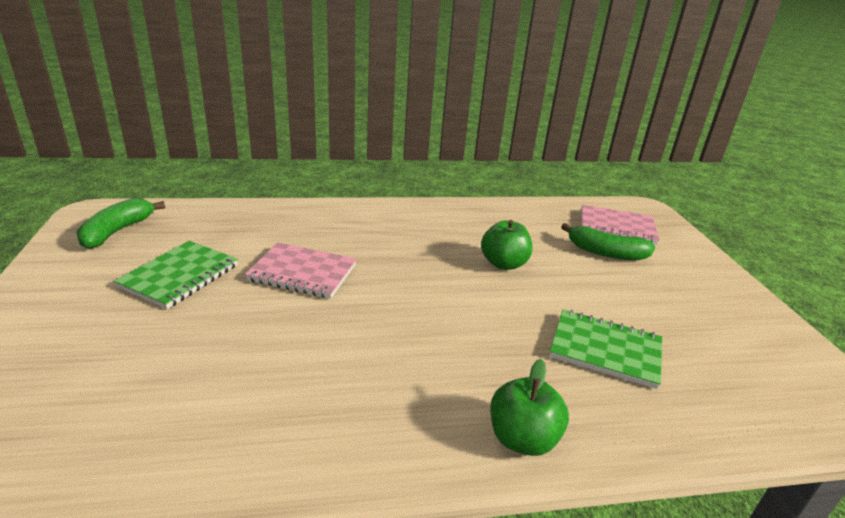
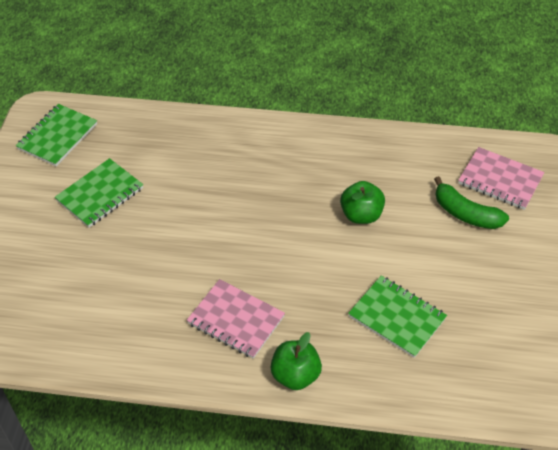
camera: 20 degrees right, 20 degrees up
(117, 231) = (57, 136): green banana -> green notebook
(302, 273) = (191, 203): pink notebook -> pink notebook (236, 320)

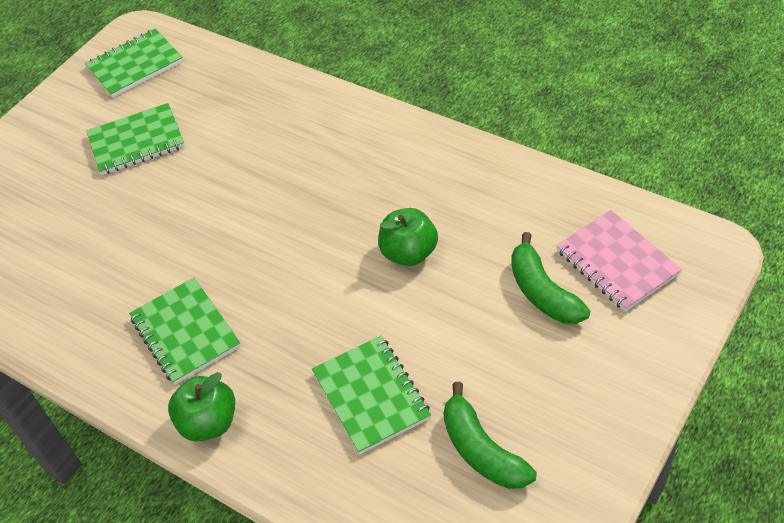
camera: 30 degrees right, 0 degrees up
(236, 320) = (185, 332): pink notebook -> green notebook
(490, 326) = (481, 450): none -> green banana

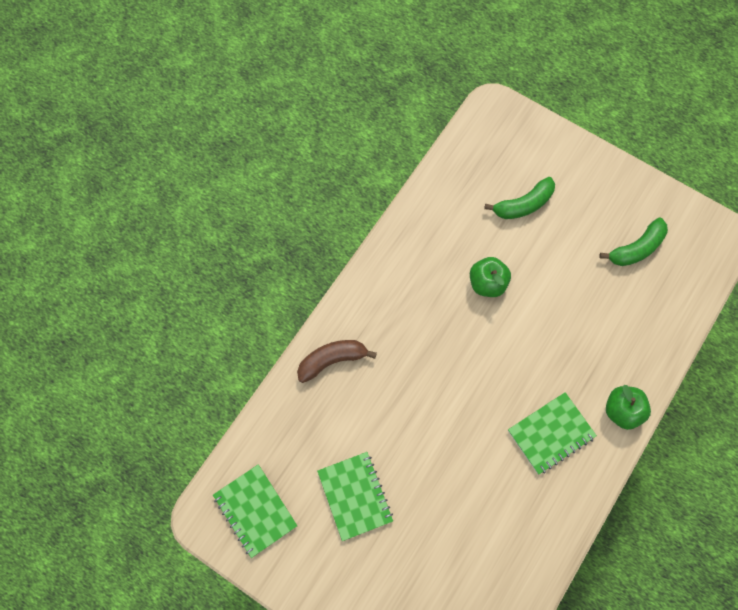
camera: 95 degrees left, 20 degrees up
(301, 108) = (332, 360): none -> brown banana
(371, 396) = (600, 309): green notebook -> none
(617, 262) = (501, 160): pink notebook -> none

